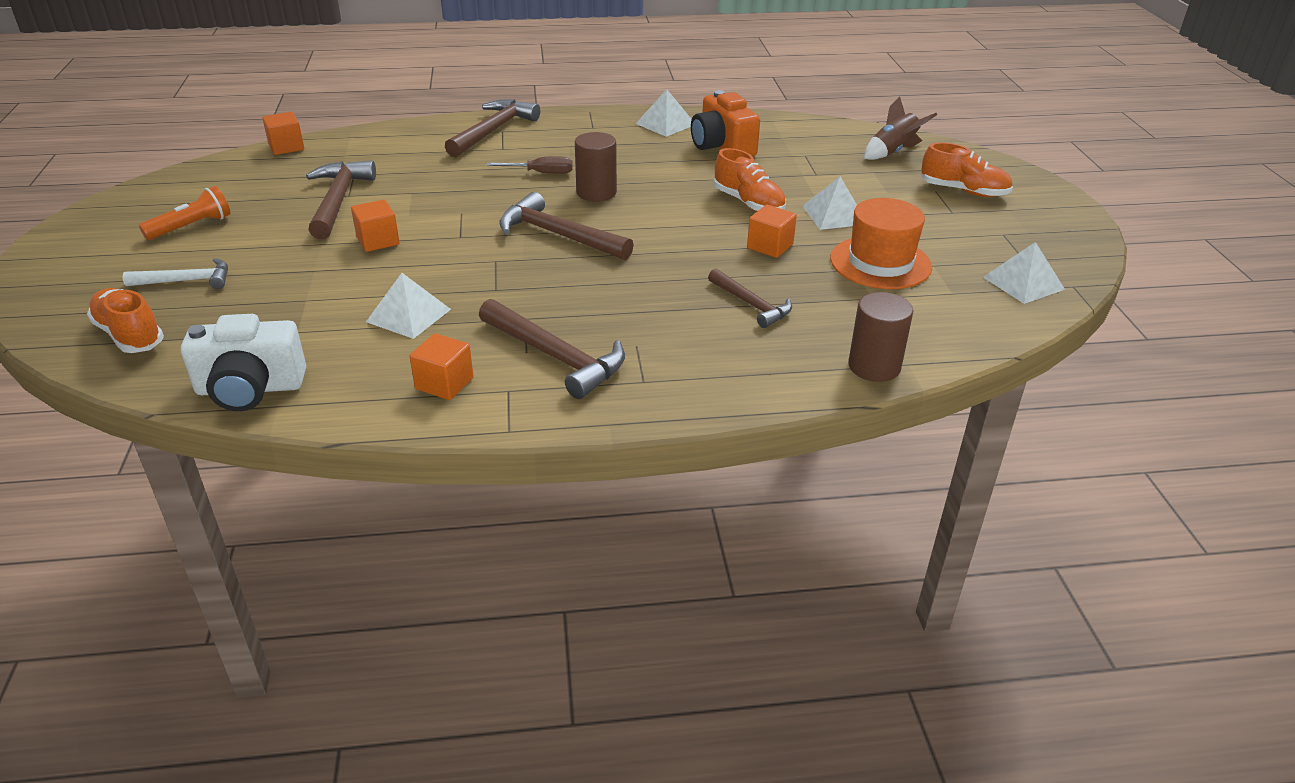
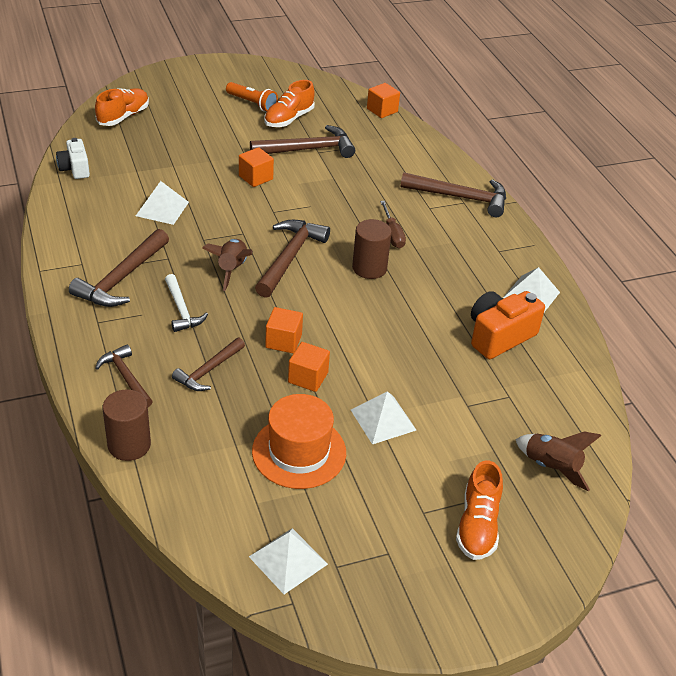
camera: 75 degrees right, 5 degrees up
(186, 281) = (185, 119): white hammer -> white hammer (181, 309)
(250, 389) = (75, 169): white camera -> white camera, size x0.64
(444, 383) = (86, 237): orange cube -> orange cube (283, 341)
(567, 274) = (232, 269): none -> brown rocket
(748, 203) = (385, 360): orange shoe -> orange shoe (289, 119)
(757, 363) = (126, 377): none -> brown hammer

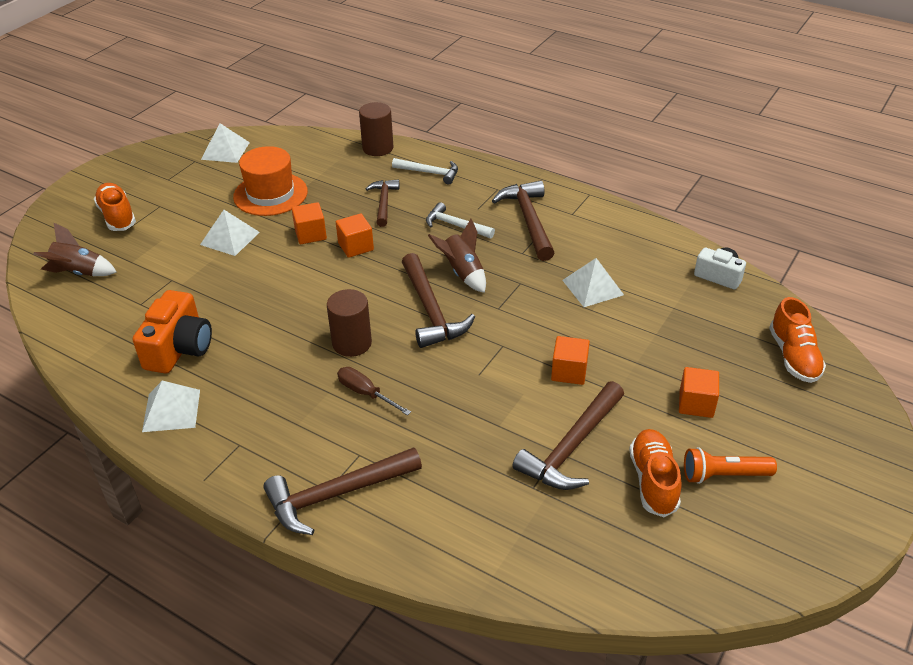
camera: 145 degrees right, 0 degrees up
(126, 377) = (429, 173): brown hammer -> white hammer
(382, 110) = (576, 591): orange cube -> orange cube (696, 404)

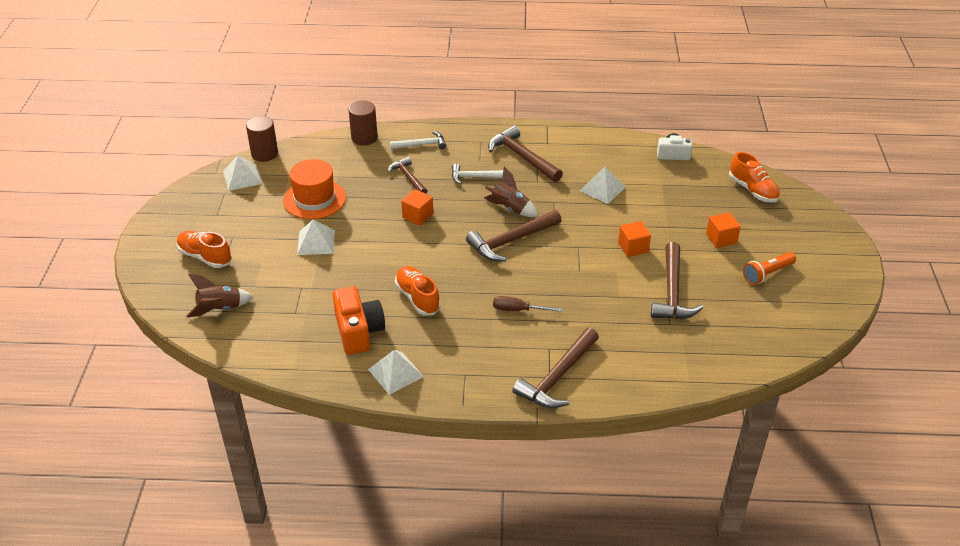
camera: 30 degrees left, 0 degrees up
(310, 234) = (375, 218): orange cube -> none
(352, 343) = (478, 282): brown cylinder -> brown cylinder (264, 154)
(431, 310) = (511, 241): brown hammer -> brown hammer turned 105 degrees clockwise
(653, 481) = (732, 292): orange shoe -> orange shoe (417, 298)

